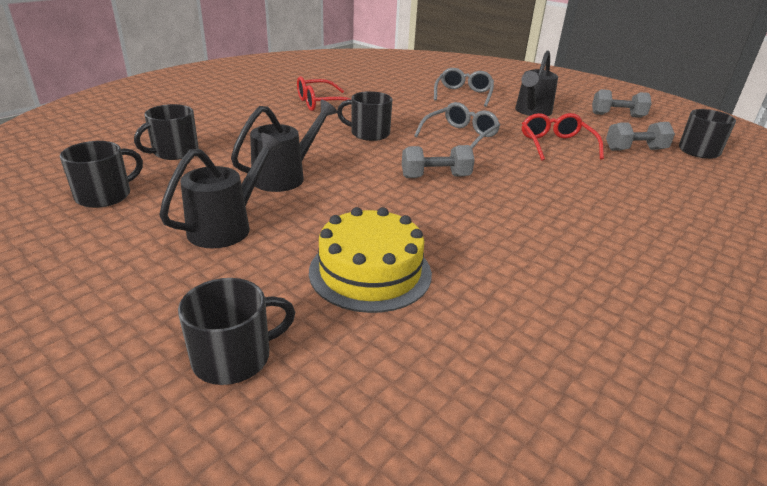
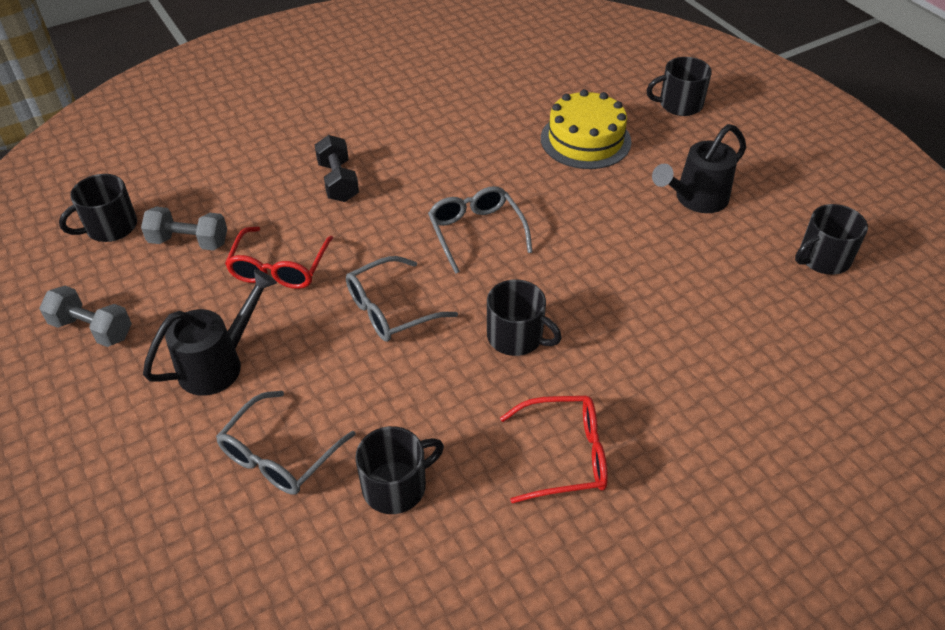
camera: 160 degrees left, 15 degrees up
(174, 152) = (778, 331): black mug -> black mug (396, 486)
(285, 177) = (641, 259): black watering can -> none
(435, 177) = (476, 232): grey dumbbell -> grey glasses
(589, 195) = (338, 182): none -> black dumbbell

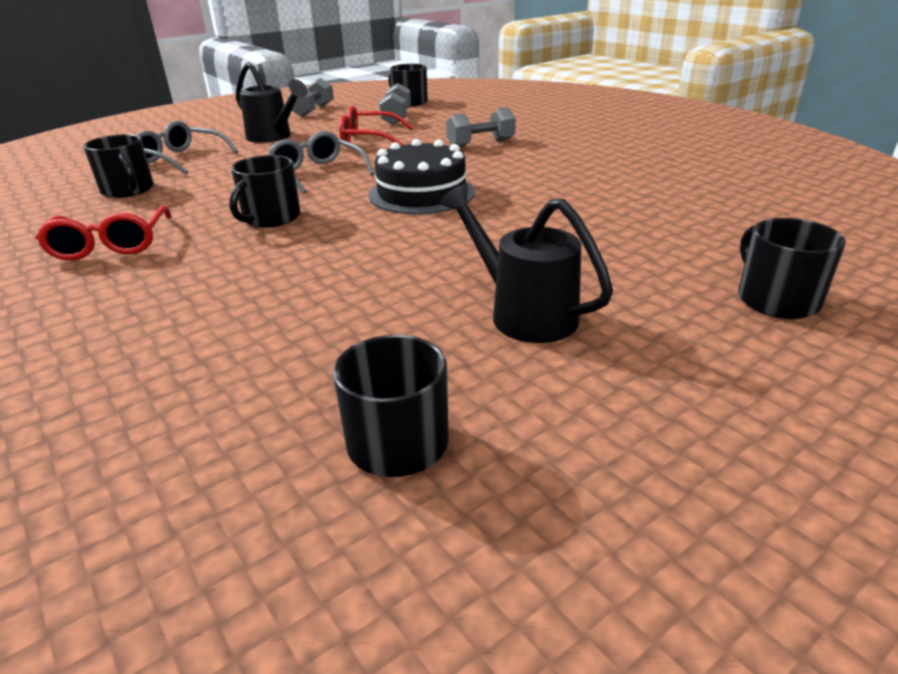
camera: 85 degrees right, 15 degrees down
(338, 182) = (480, 144): black dumbbell -> grey dumbbell
(476, 232) = (421, 193): grey glasses -> black cake
(585, 140) = (619, 235): yellow cake -> none

